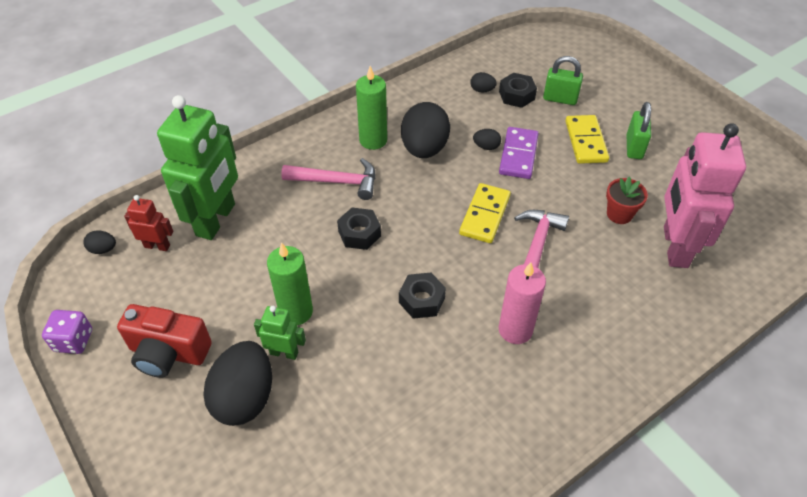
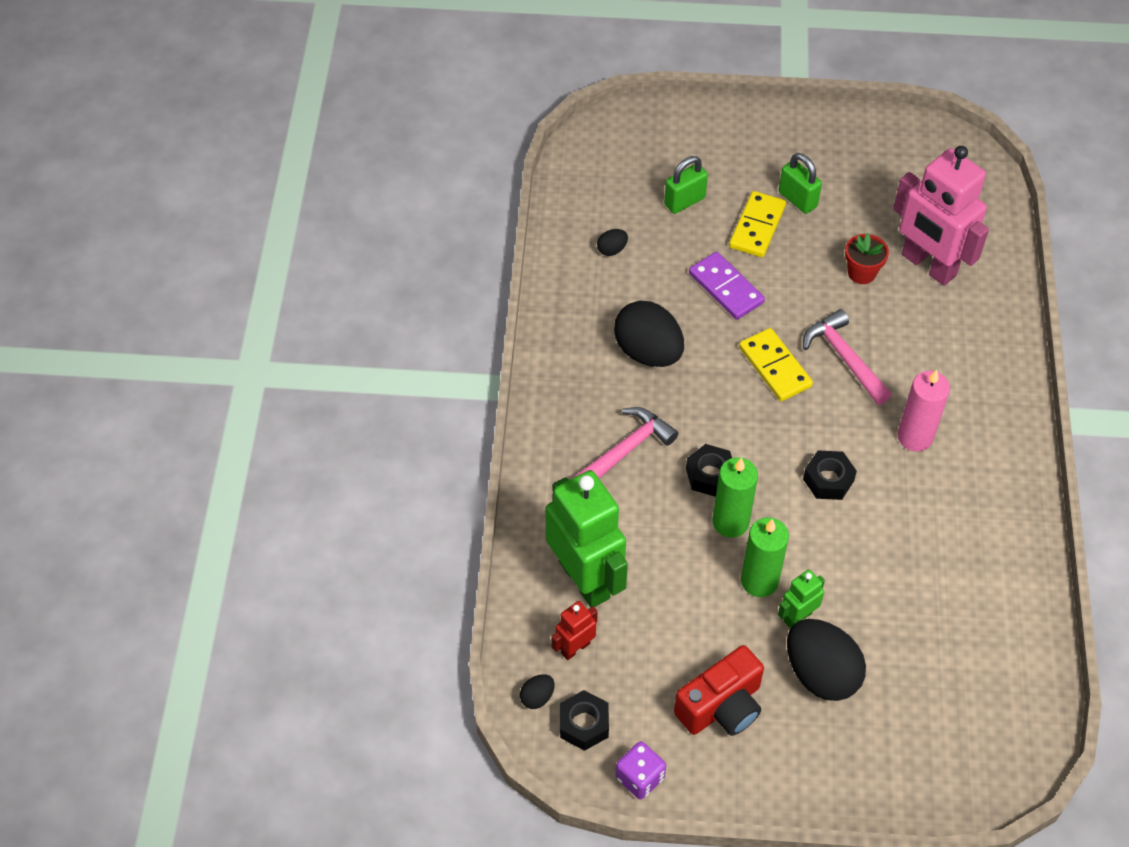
camera: 50 degrees left, 5 degrees up
(373, 140) = (596, 384): green candle -> green candle (730, 522)
(486, 147) = (692, 303): black egg -> none
(516, 95) = (646, 229): black nut -> black nut (584, 724)
(586, 141) = (757, 227): yellow domino -> yellow domino turned 75 degrees clockwise

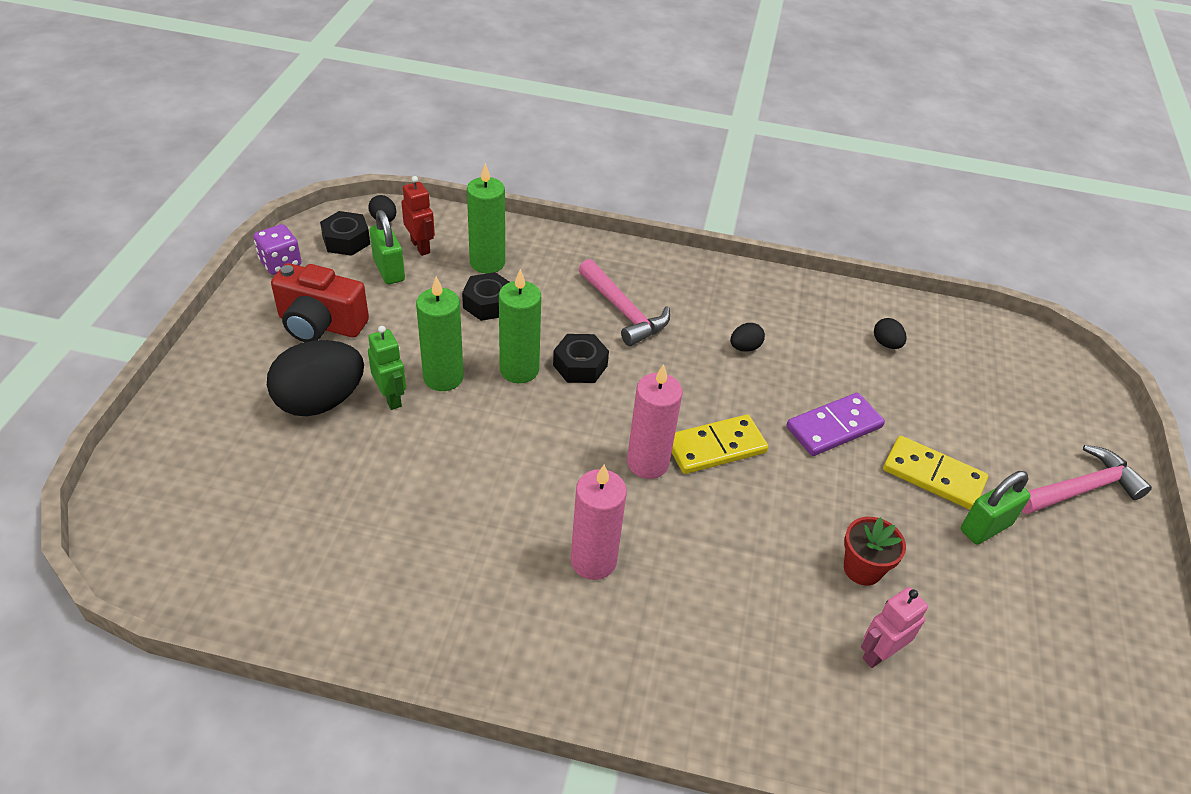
camera: 95 degrees right, 10 degrees down
(585, 579) = (487, 263): green robot -> green candle
(648, 352) = (744, 347): black egg -> black egg, size x0.44
(684, 201) = (966, 416): green padlock -> green padlock (389, 270)
(721, 707) = (320, 324): red camera -> red camera turned 45 degrees counterclockwise
(807, 412) = (647, 463): none -> pink candle
(828, 480) = (551, 460): black nut -> black nut (488, 303)
(844, 358) = (723, 517): pink hammer -> pink hammer (1081, 489)
(928, 265) = (879, 653): pink robot -> pink robot, size x0.46

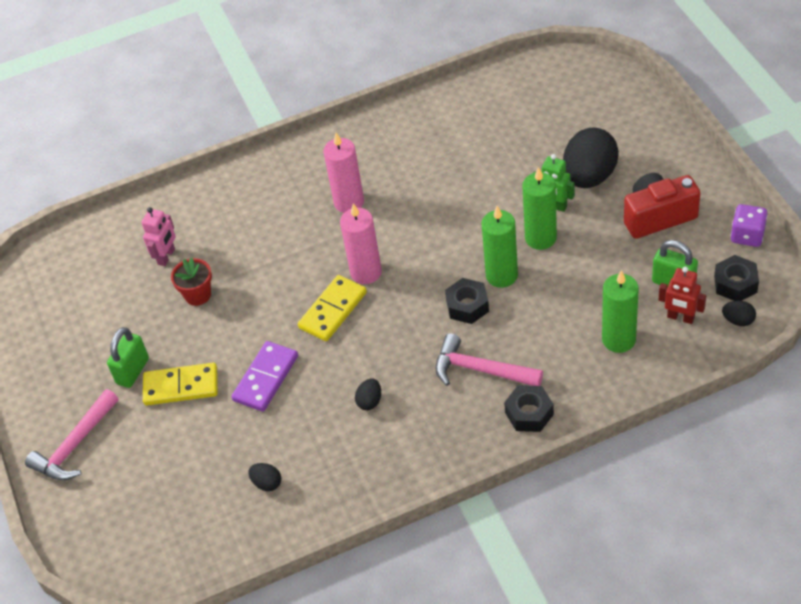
camera: 155 degrees right, 5 degrees up
(488, 303) = (577, 307): black nut -> black nut (529, 413)

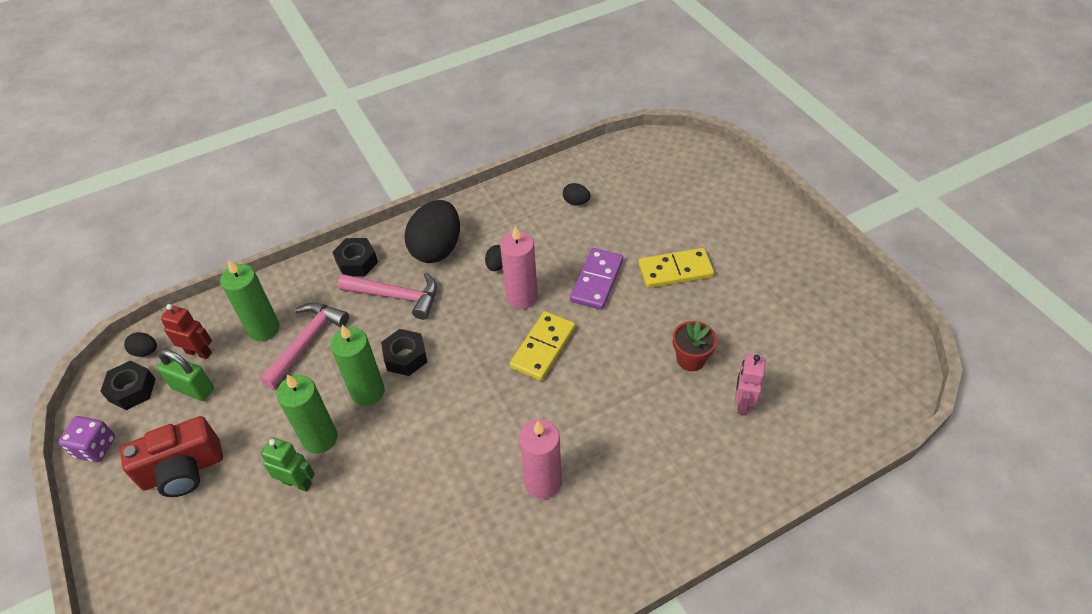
camera: 170 degrees right, 0 degrees up
(75, 445) = (752, 220): pink hammer -> pink hammer (306, 342)
(133, 371) = (727, 281): green padlock -> none
(366, 272) = (513, 391): pink candle -> pink candle (522, 297)
(589, 176) = (247, 528): black egg -> black egg (437, 249)

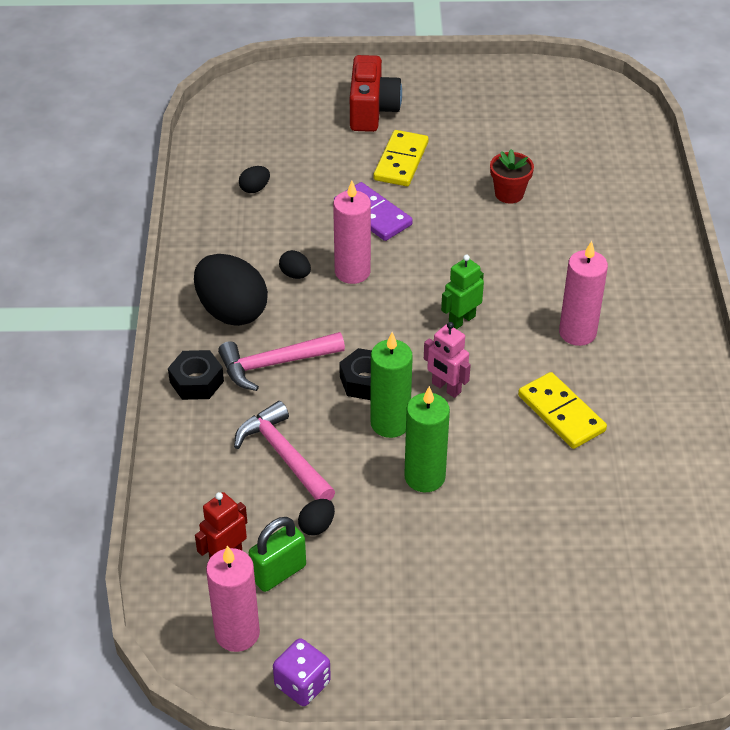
camera: 65 degrees left, 5 degrees down
(132, 390) = (237, 633): black nut -> pink candle
(145, 351) = (184, 609): black egg -> black egg (317, 526)
(183, 470) = (391, 604): red camera -> red camera (372, 111)
(264, 329) = (235, 488): green candle -> none
(297, 483) = (468, 509): green robot -> green robot (461, 320)
(396, 296) = (275, 364): pink hammer -> pink hammer turned 150 degrees counterclockwise
(543, 347) = (427, 280): yellow domino -> yellow domino (561, 413)
(743, 403) = (575, 184): pink robot -> pink robot (446, 388)

